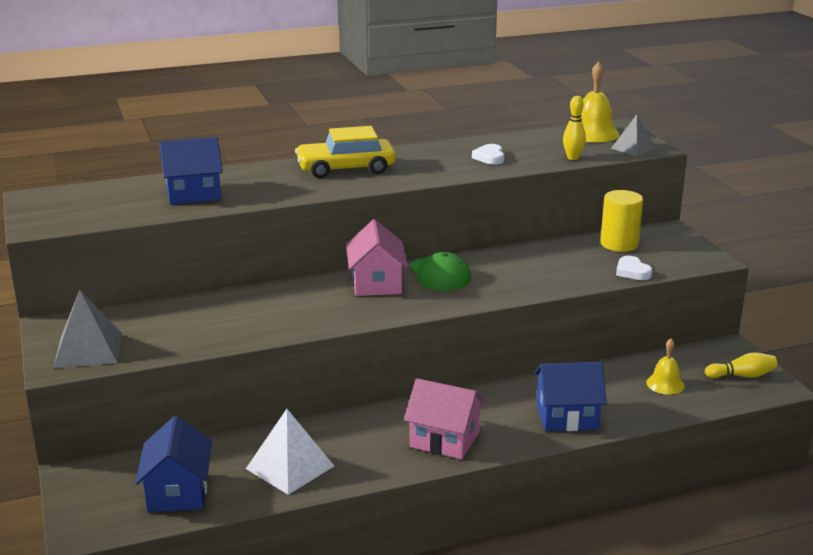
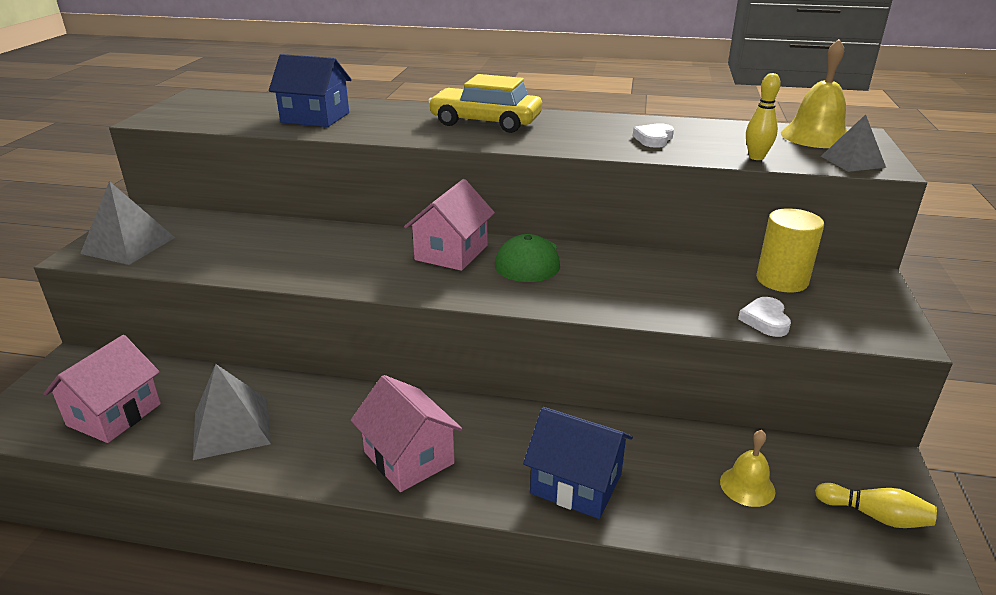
camera: 30 degrees right, 5 degrees up
(178, 492) = (114, 414): blue house -> pink house
(290, 467) = (231, 428): white pyramid -> grey pyramid

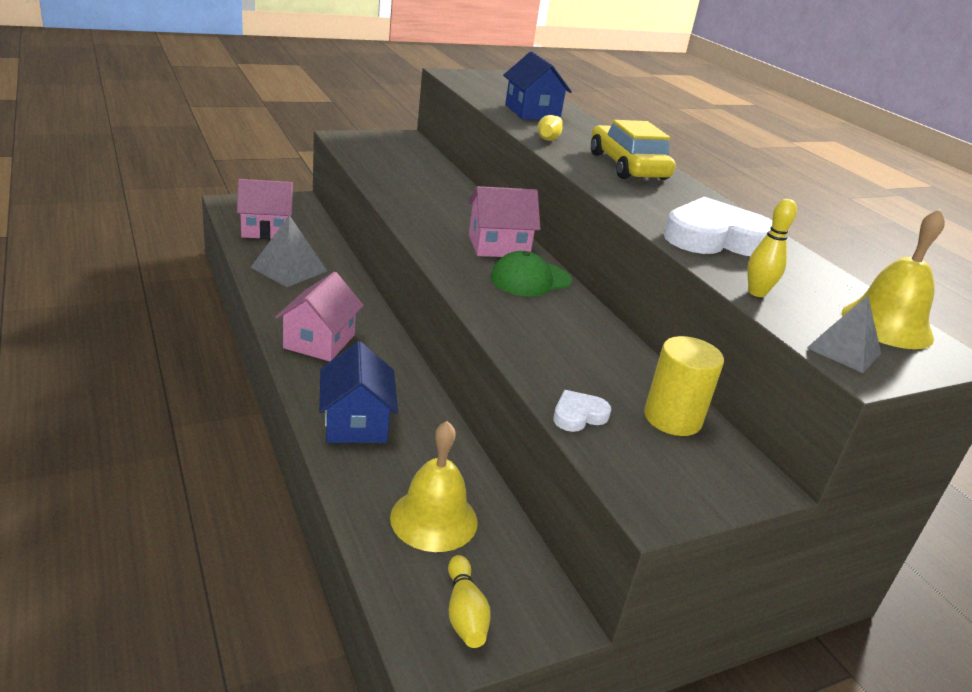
camera: 50 degrees right, 0 degrees up
(128, 245) = (366, 144): grey pyramid -> none
(387, 130) = (549, 137): none -> yellow bowling pin
(654, 139) = (715, 238): white heart -> white heart, size x2.14
(747, 486) = (434, 519): yellow bell -> yellow bell, size x1.64

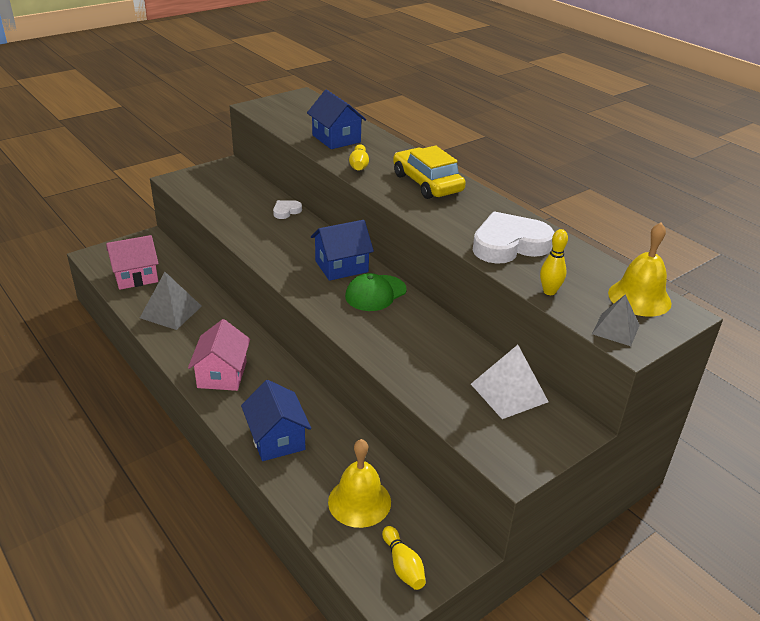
camera: 10 degrees left, 5 degrees up
(498, 246) = (341, 266): pink house -> blue house
(578, 415) = (446, 407): white heart -> white heart (286, 211)
(672, 418) = (509, 392): yellow cylinder -> white pyramid

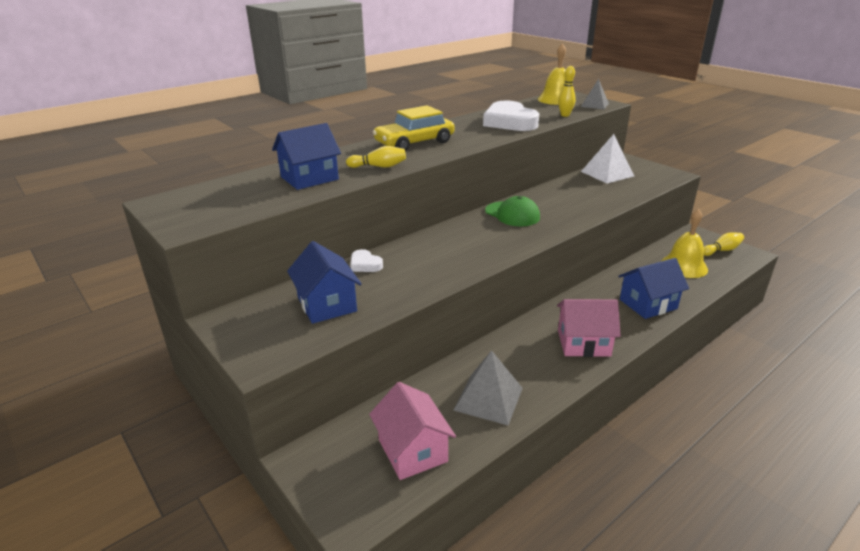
camera: 90 degrees left, 5 degrees down
(341, 266) = (474, 229): blue house -> blue house (327, 304)

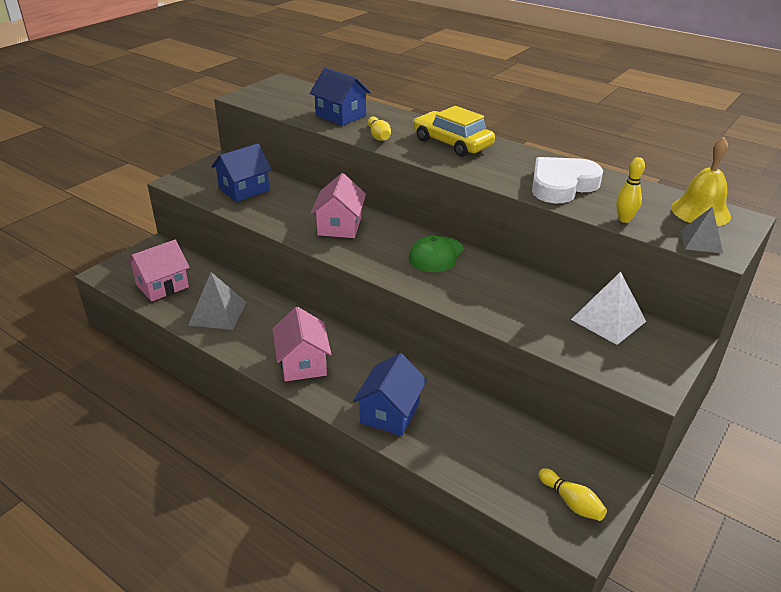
camera: 75 degrees right, 5 degrees up
(365, 264) = (306, 194): white heart -> none
(445, 251) = (339, 226): none -> pink house
(648, 304) = (390, 412): blue house -> blue house turned 60 degrees clockwise
(684, 266) = (499, 453): yellow bell -> none

